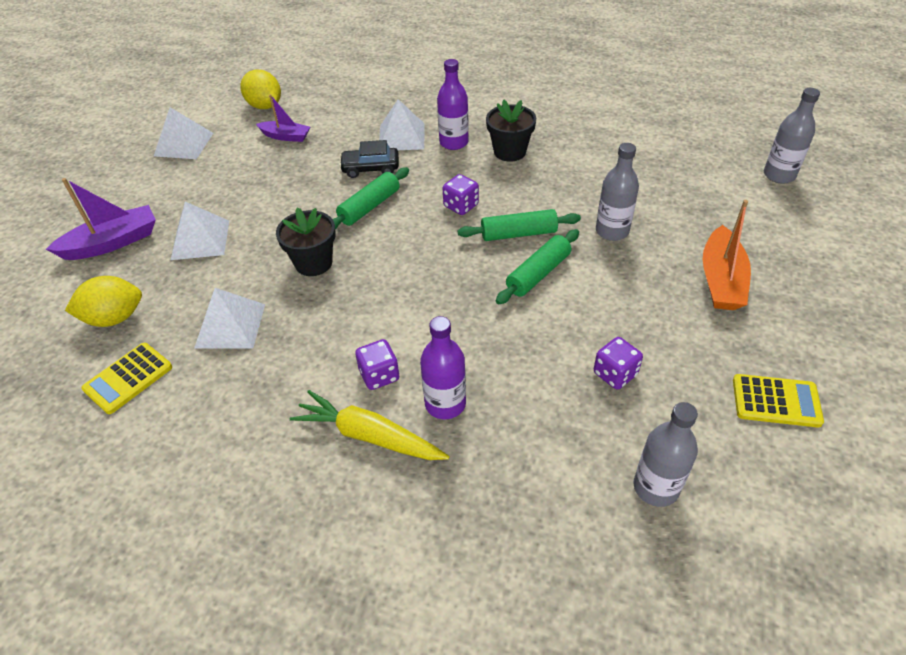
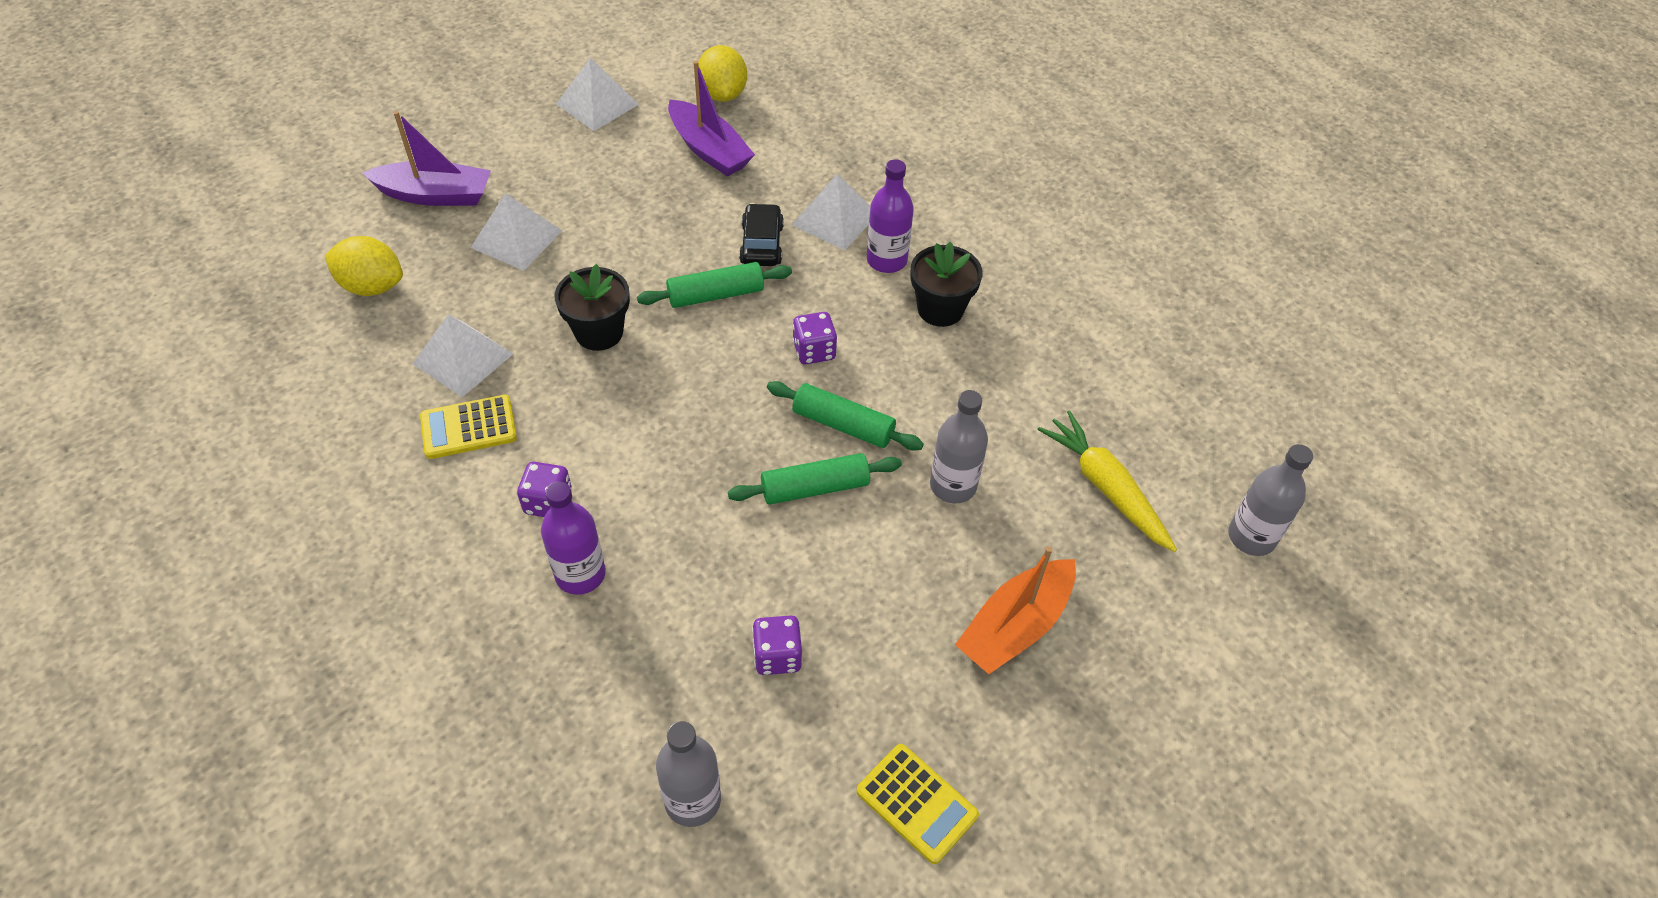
camera: 30 degrees right, 5 degrees up
(128, 378) = (334, 361): yellow calculator -> yellow calculator (468, 428)
(286, 136) = (709, 150): purple boat -> purple boat, size x1.57
(369, 436) = (483, 560): yellow carrot -> yellow carrot (1105, 487)
(370, 168) = (762, 244): black car -> black car turned 60 degrees clockwise

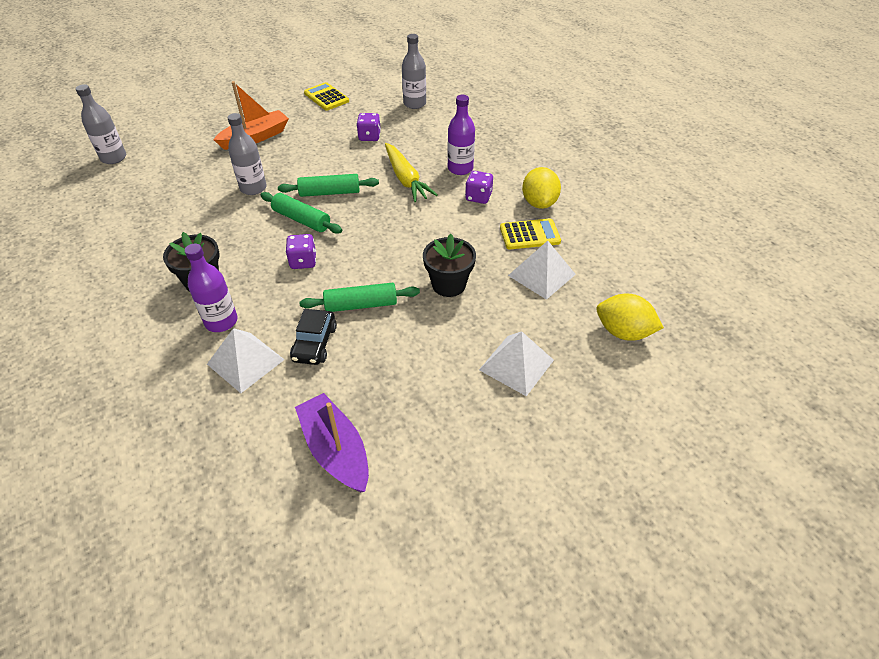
camera: 170 degrees left, 5 degrees down
(435, 195) = (597, 417): purple boat -> none
(597, 104) = (446, 530): white pyramid -> none
(722, 94) = (302, 534): yellow lemon -> yellow lemon (539, 203)
(1105, 487) = (170, 181): yellow carrot -> yellow carrot (406, 179)

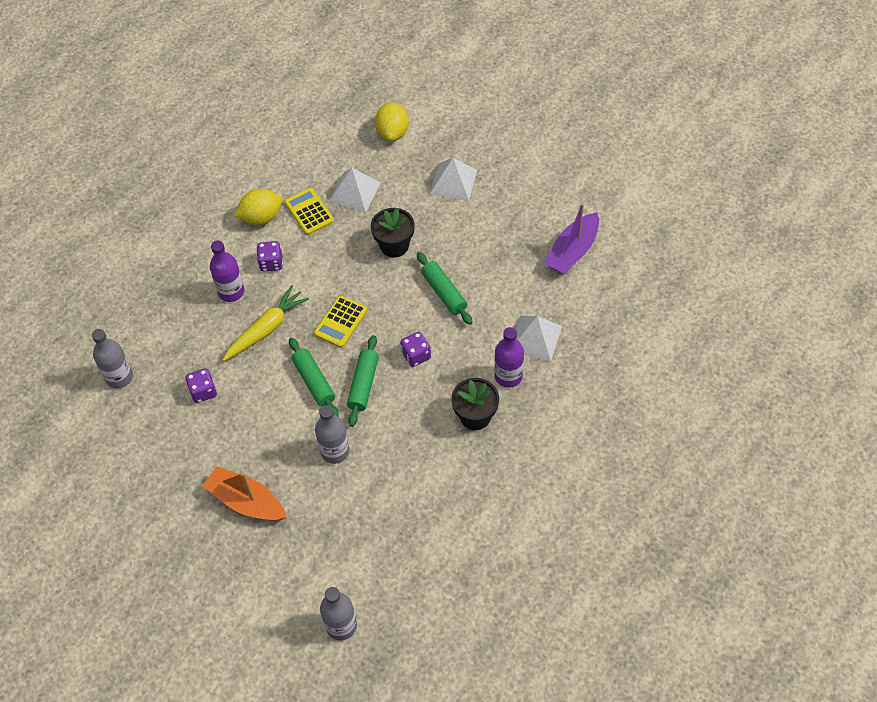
camera: 110 degrees left, 10 degrees up
(314, 343) = (496, 304): black car -> none
(326, 97) = (134, 474): yellow calculator -> yellow calculator (340, 322)

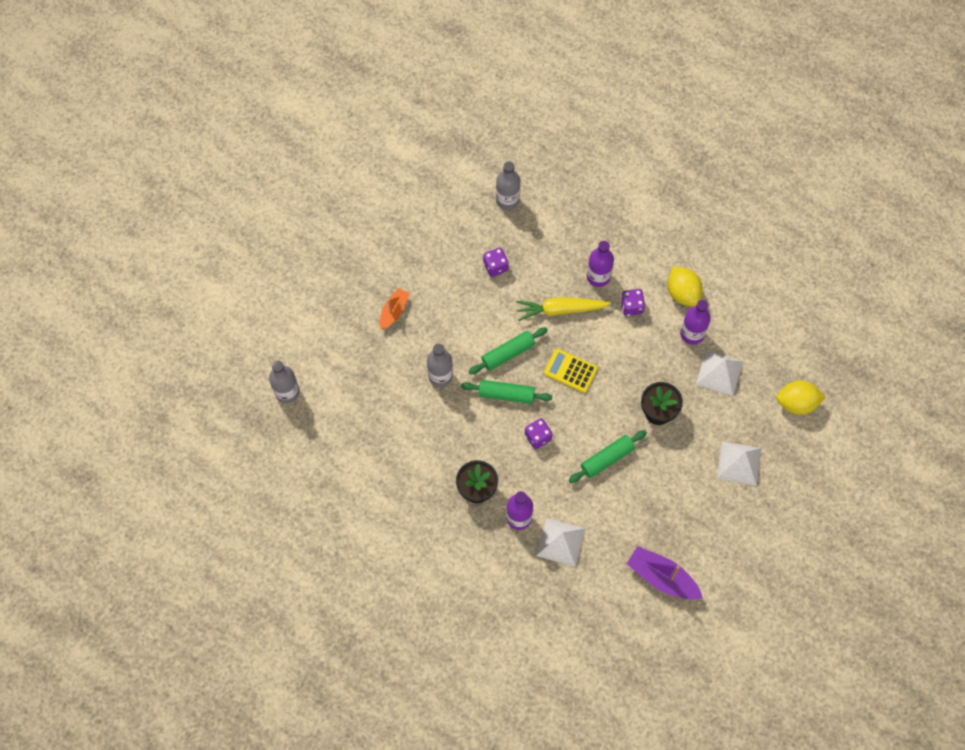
camera: 85 degrees right, 10 degrees up
(246, 501) = (394, 311): orange boat -> orange boat, size x0.64
(266, 329) = (560, 310): yellow carrot -> yellow carrot turned 135 degrees clockwise
(309, 212) = (692, 334): yellow calculator -> purple bottle

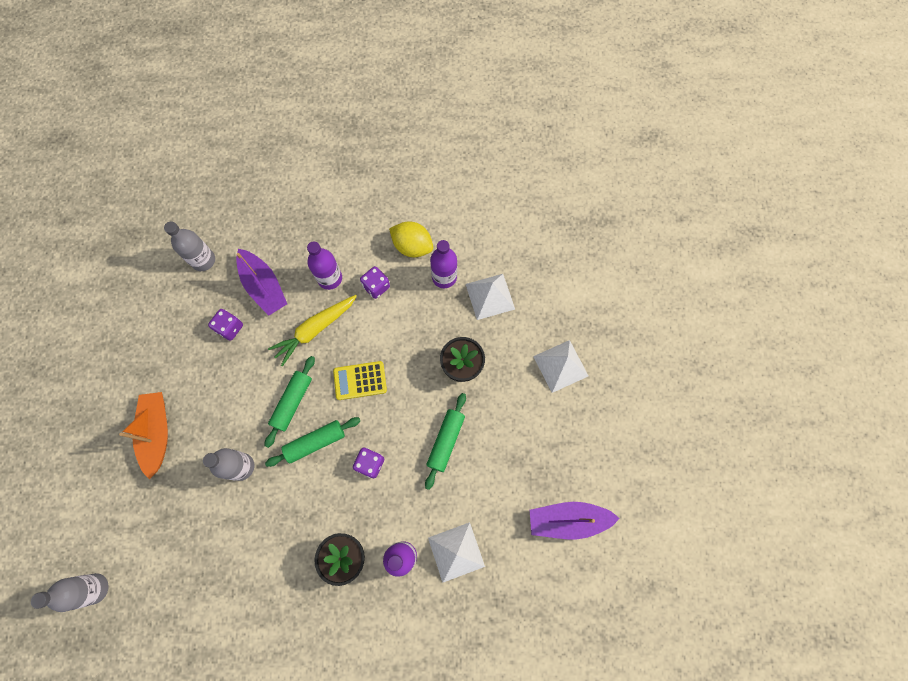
camera: 35 degrees left, 5 degrees up
(394, 311) = (157, 433): orange boat -> orange boat, size x1.57
(542, 251) = (264, 287): none -> purple boat
(796, 403) = (571, 280): yellow lemon -> none

